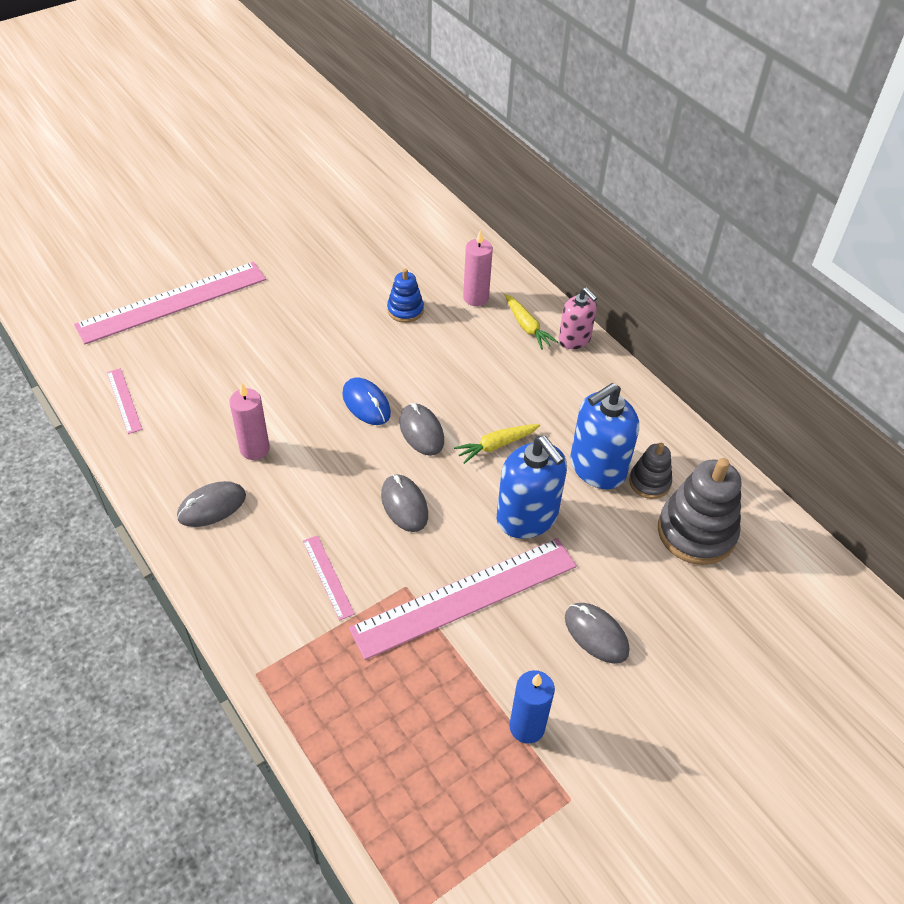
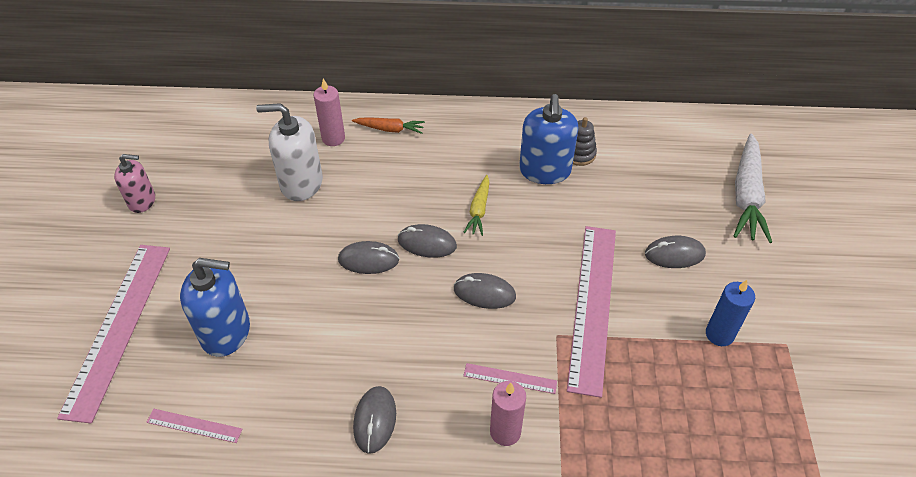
camera: 50 degrees left, 0 degrees up
(254, 449) = (343, 357): pink candle -> pink candle (505, 432)
(366, 404) = (368, 260): blue mouse -> grey mouse
(405, 310) = (301, 183): blue stacking toy -> white soap dispenser
(527, 327) = (390, 129): yellow carrot -> orange carrot
(527, 517) = (554, 231): blue soap dispenser -> blue soap dispenser (226, 332)
(574, 339) = (426, 113): pink soap dispenser -> pink soap dispenser (142, 201)
(696, 532) = (635, 157): grey stacking toy -> none
(749, 663) = (746, 196): none -> white carrot

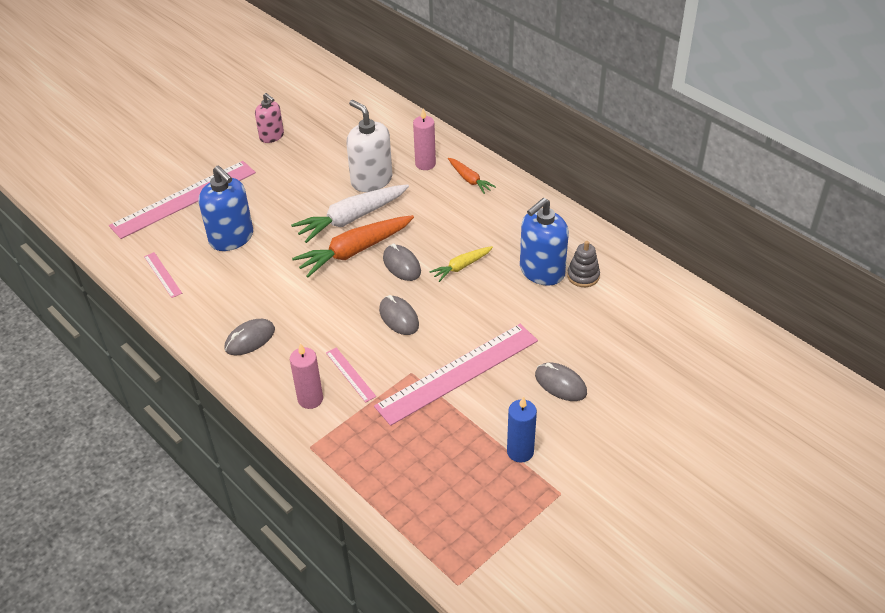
camera: 45 degrees right, 5 degrees down
(368, 260) = (354, 251): grey mouse -> orange carrot
(746, 196) = (677, 386): white carrot -> white carrot (351, 219)

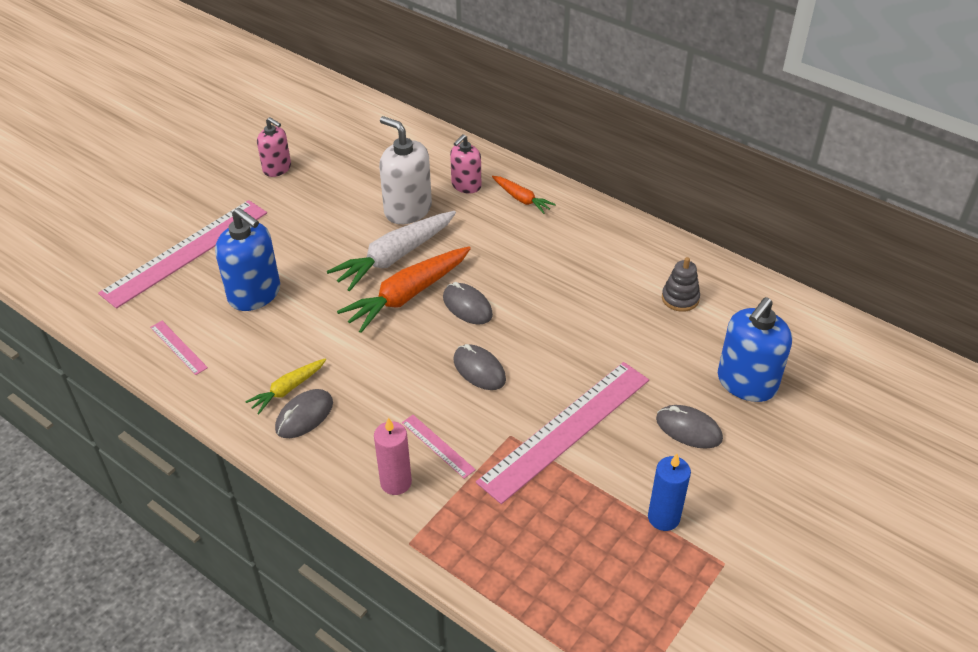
camera: 10 degrees left, 0 degrees up
(425, 164) = (466, 185): pink candle -> pink soap dispenser
(461, 267) = (538, 301): yellow carrot -> yellow carrot (288, 389)
(541, 271) = (631, 297): blue soap dispenser -> blue soap dispenser (746, 383)

